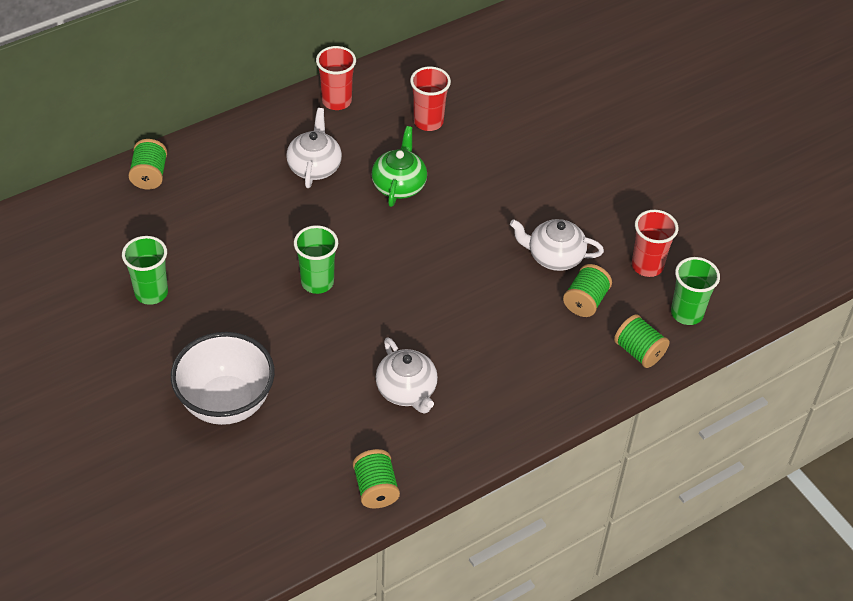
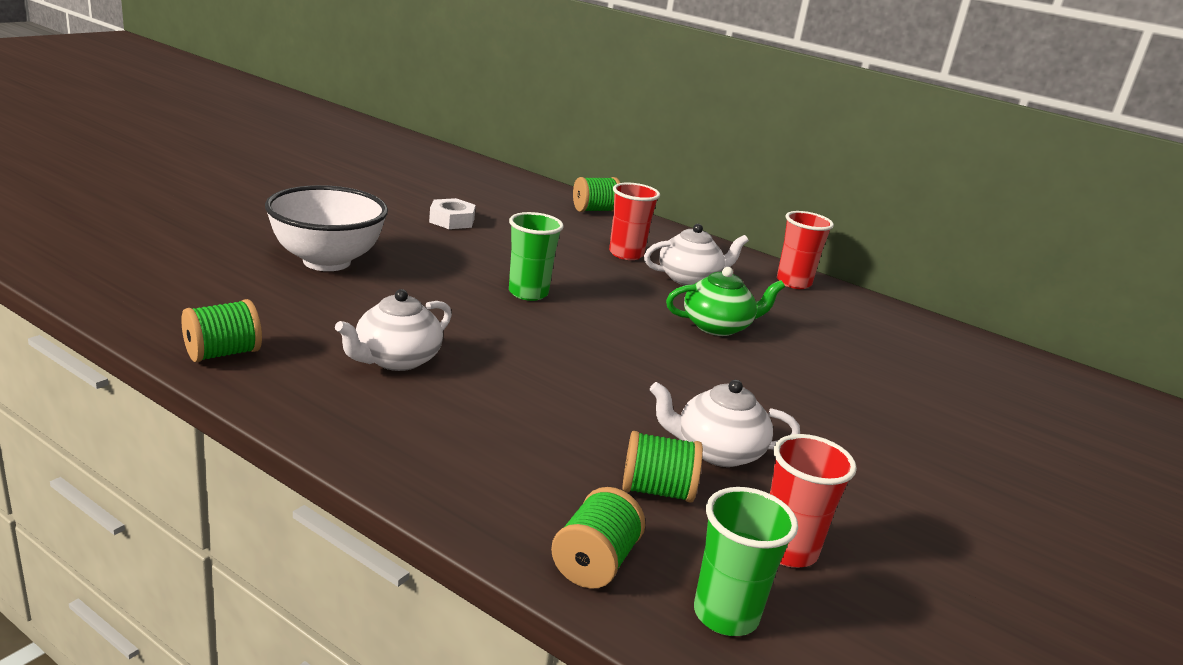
camera: 65 degrees right, 25 degrees down
(151, 293) = (452, 220): green cup -> white nut
(428, 122) = (834, 336): red cup -> red cup (626, 254)
(554, 256) = (717, 451): white teapot -> white teapot turned 75 degrees counterclockwise

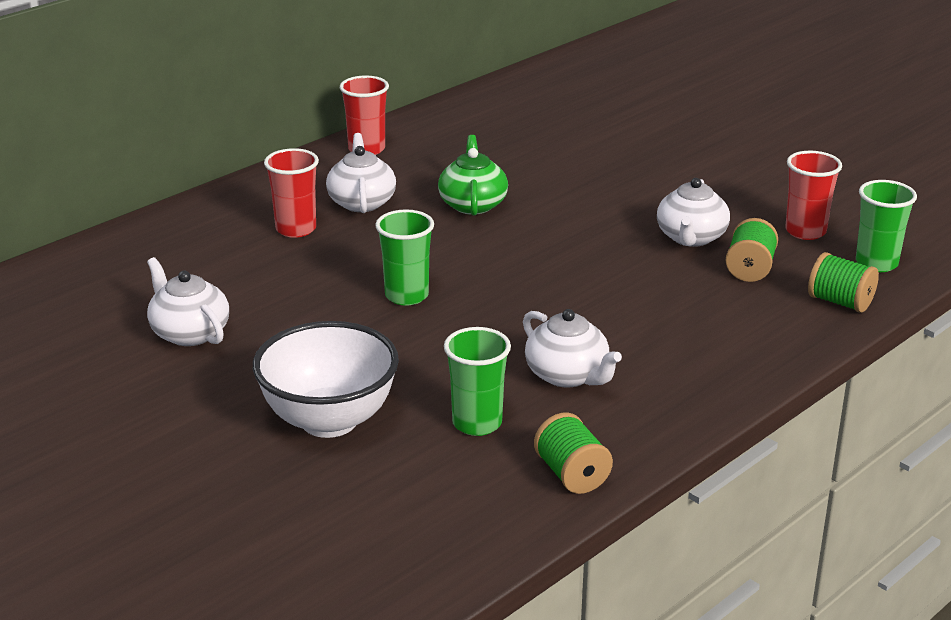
camera: 75 degrees left, 5 degrees up
(315, 315) = (477, 423): none -> green cup
(452, 220) = (189, 333): white nut -> white teapot
(595, 210) = (153, 233): green spool -> none

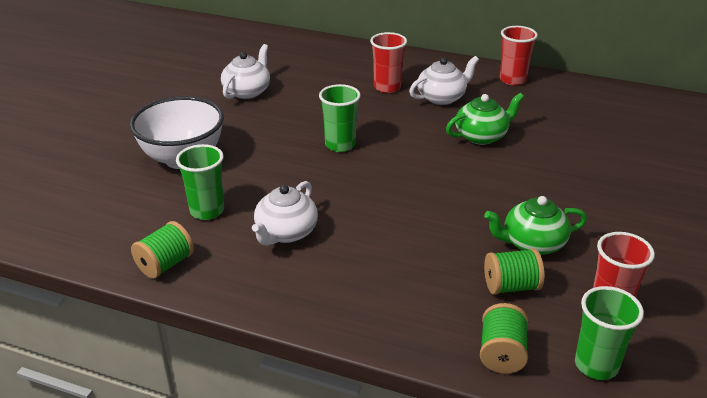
camera: 65 degrees right, 5 degrees up
(691, 238) = (532, 243): white teapot -> green teapot

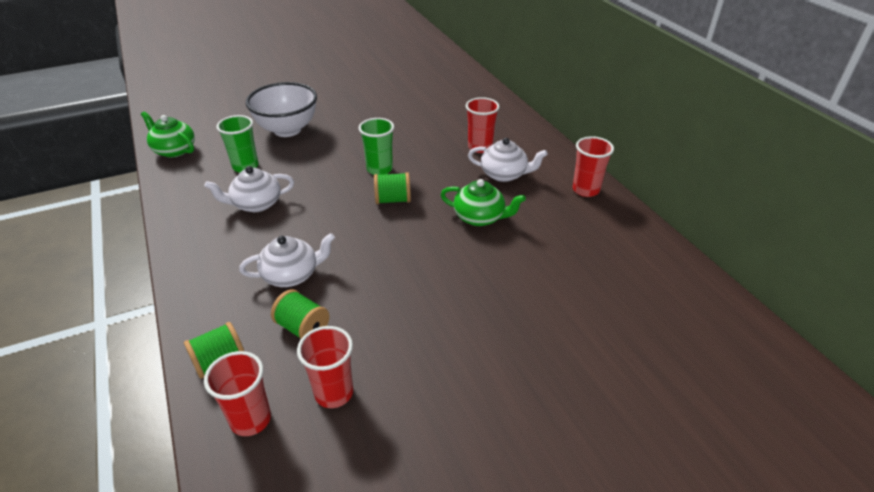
camera: 45 degrees right, 5 degrees up
(165, 264) = (179, 183): green spool -> green spool (393, 200)
(247, 91) = (390, 107): white teapot -> white teapot (291, 275)
(532, 243) = (369, 312): green teapot -> green teapot (174, 150)
(596, 365) = (251, 419): green cup -> red cup

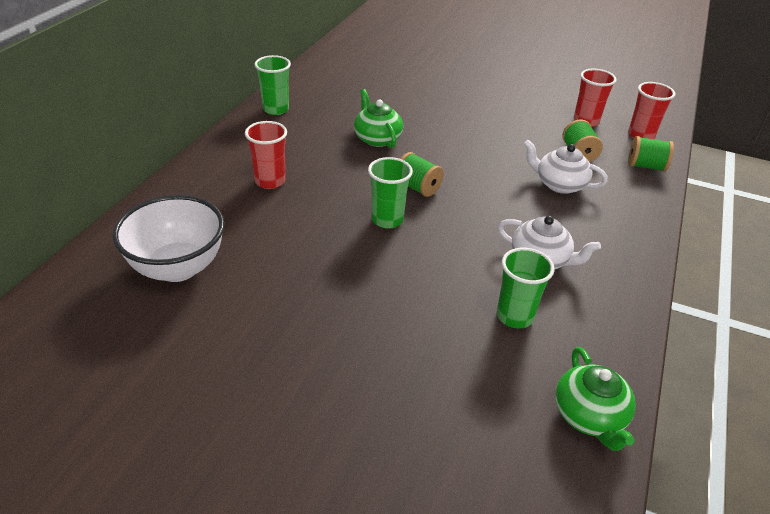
camera: 135 degrees left, 0 degrees up
(287, 130) = (412, 344): white bowl -> white bowl (178, 268)
(504, 174) = (301, 150): white teapot -> none
(585, 190) = (276, 109): red cup -> green cup

